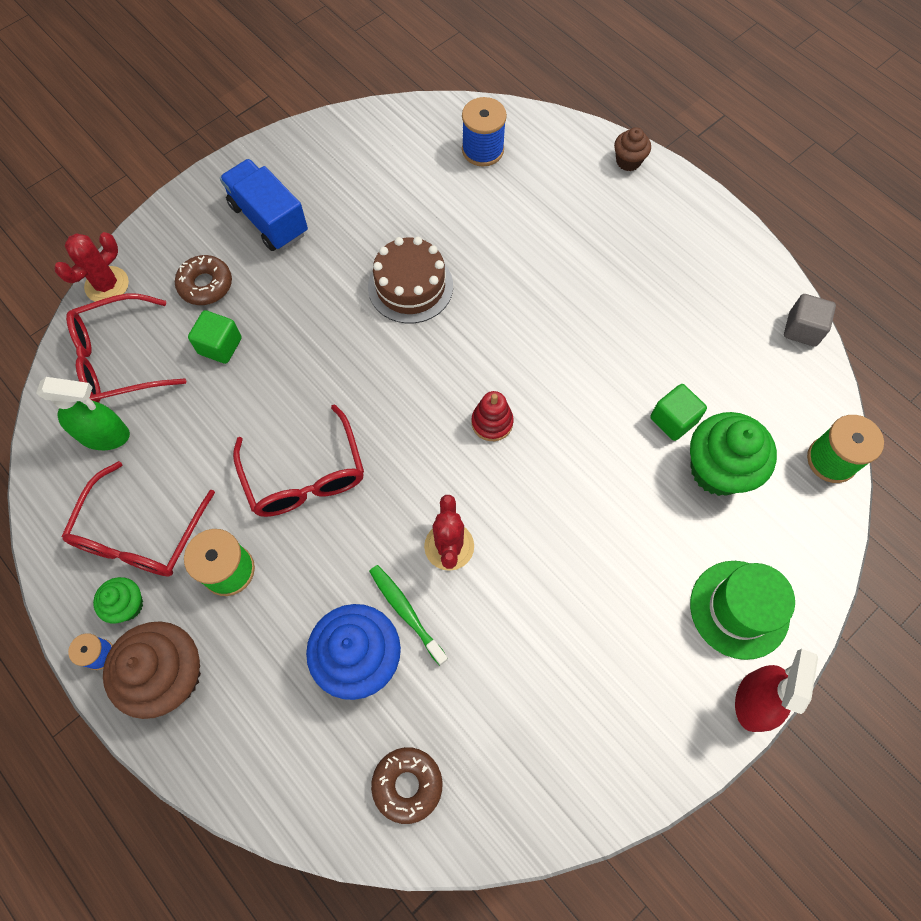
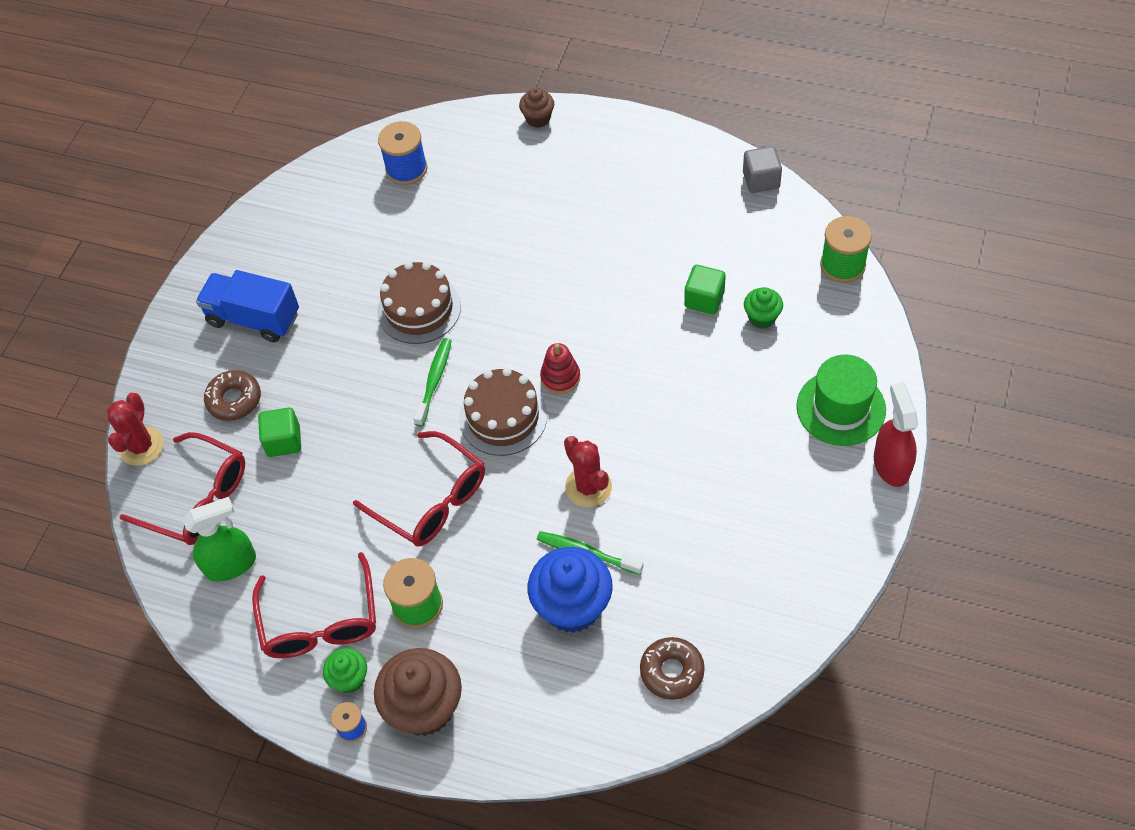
camera: 25 degrees left, 10 degrees down
(118, 359) = (198, 499): red glasses -> red glasses turned 105 degrees counterclockwise
(380, 362) = (434, 381): none -> green toothbrush
(417, 432) = (503, 417): none -> brown cake
(718, 470) = (762, 317): green cupcake -> green cupcake, size x0.52

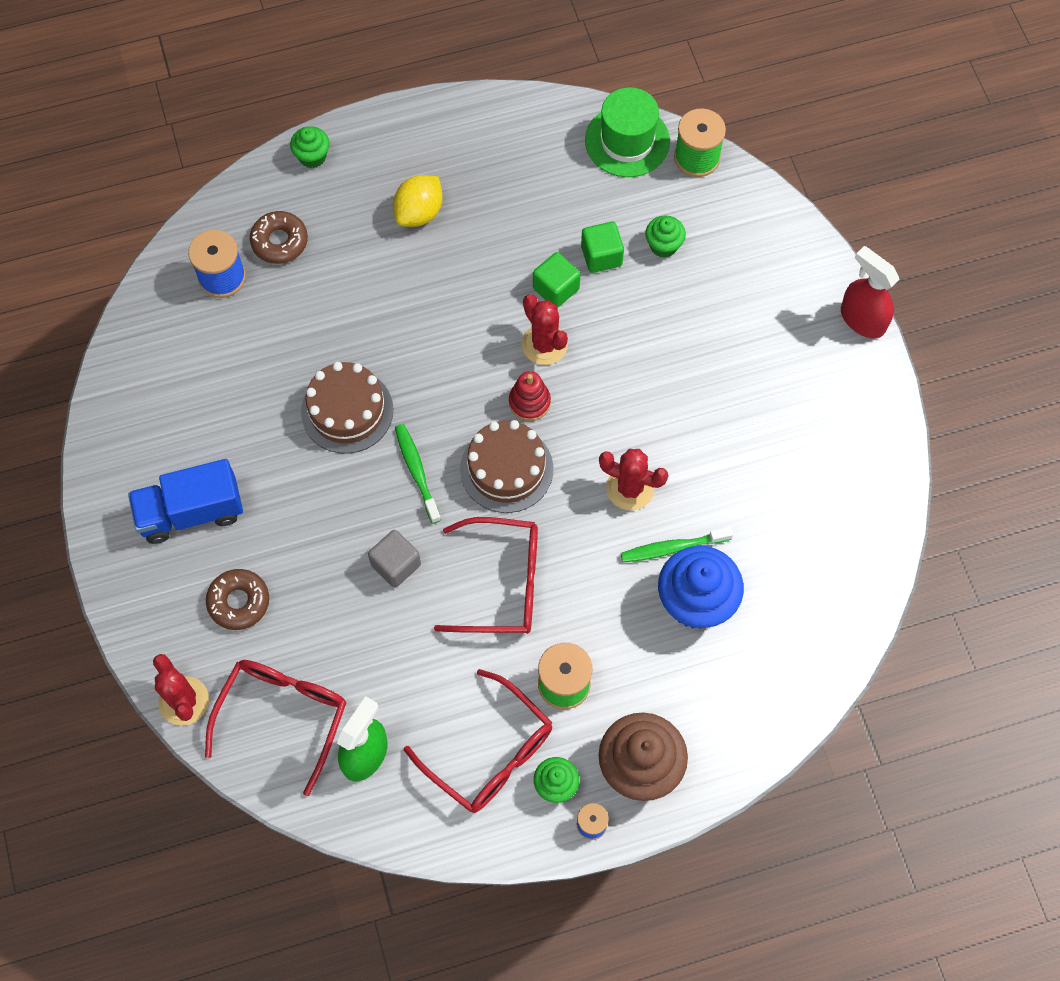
camera: 40 degrees left, 10 degrees up
(198, 499) = (283, 716): red glasses -> red glasses turned 60 degrees counterclockwise
(283, 441) = (320, 612): green cube -> green cube (556, 289)
(538, 118) = (312, 157): brown cupcake -> green cupcake
(586, 196) = (419, 213): none -> yellow lemon
(606, 341) = (544, 344): none -> red cactus
(672, 671) = (816, 605): brown donut -> brown donut (279, 242)
(761, 180) = (568, 112): grey cube -> grey cube (396, 565)
(841, 408) = (787, 292): green hat -> green hat (627, 141)

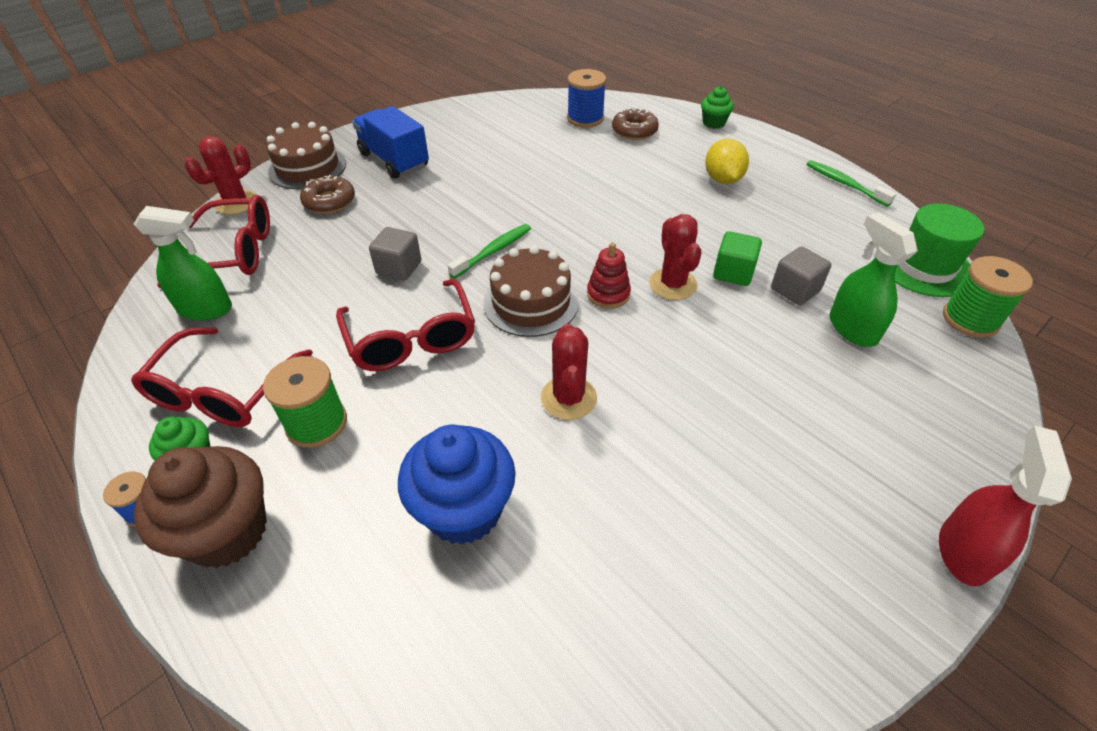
camera: 65 degrees right, 20 degrees down
(347, 411) = (523, 200): brown cake -> brown cake (307, 167)
(419, 213) = (722, 180): yellow lemon -> yellow lemon turned 75 degrees clockwise
(544, 344) = (673, 284): red cactus -> red cactus turned 45 degrees counterclockwise
(601, 256) = (795, 290): green cube -> grey cube
(663, 245) = (852, 328): green cupcake -> green spray bottle
(672, 548) = (520, 461): green toothbrush -> green toothbrush (844, 184)

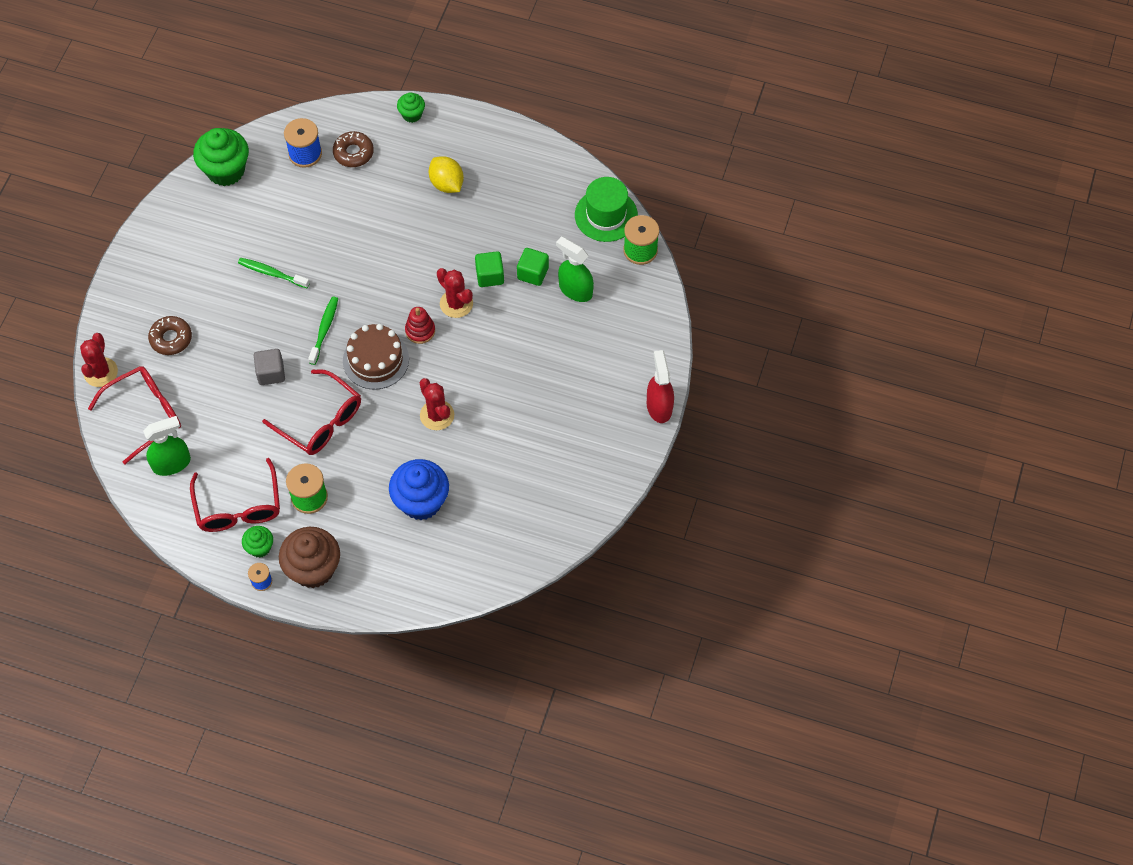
camera: 30 degrees left, 15 degrees up
(307, 167) = (122, 313): brown cake -> none
(394, 160) = (184, 274): blue truck -> none
(501, 108) = (226, 170): none -> green cupcake
(795, 290) = (533, 273): grey cube -> green cube
(844, 184) = (534, 150): green toothbrush -> green toothbrush (272, 273)

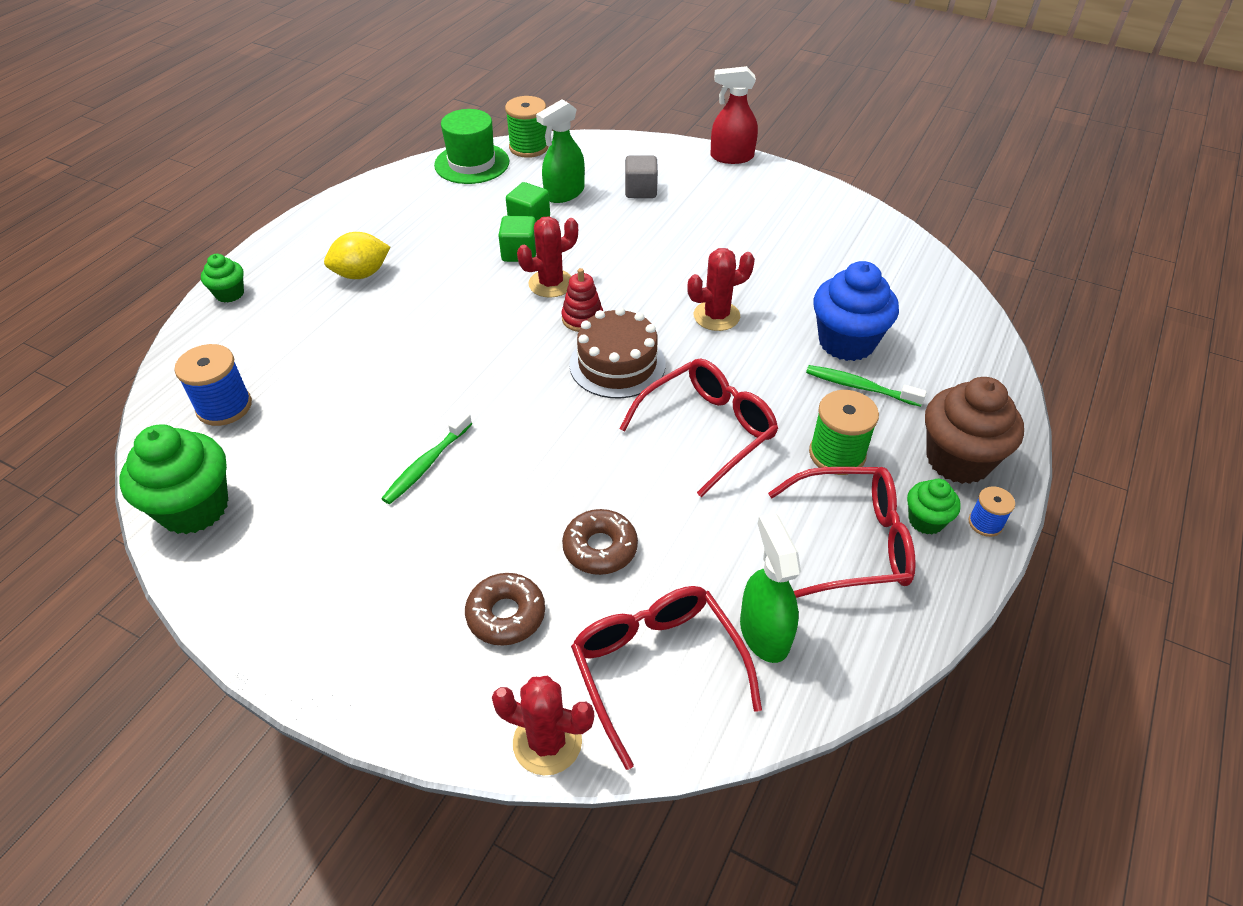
camera: 80 degrees left, 15 degrees down
(271, 373) = (611, 481): grey cube -> grey cube (640, 190)
(324, 329) = (550, 412): green toothbrush -> green toothbrush (860, 387)
(353, 153) = (256, 355): brown donut -> brown donut (600, 548)

